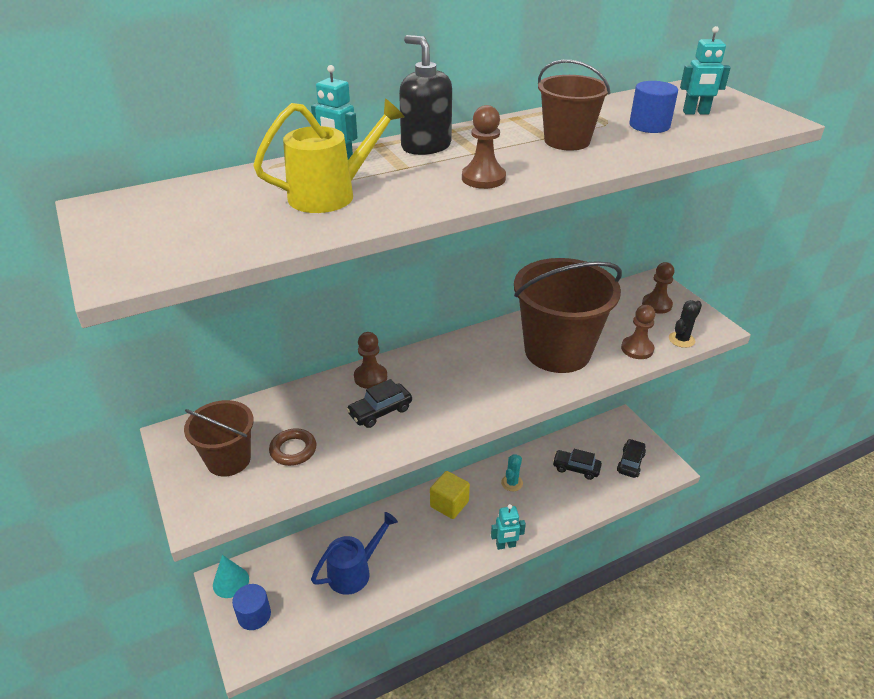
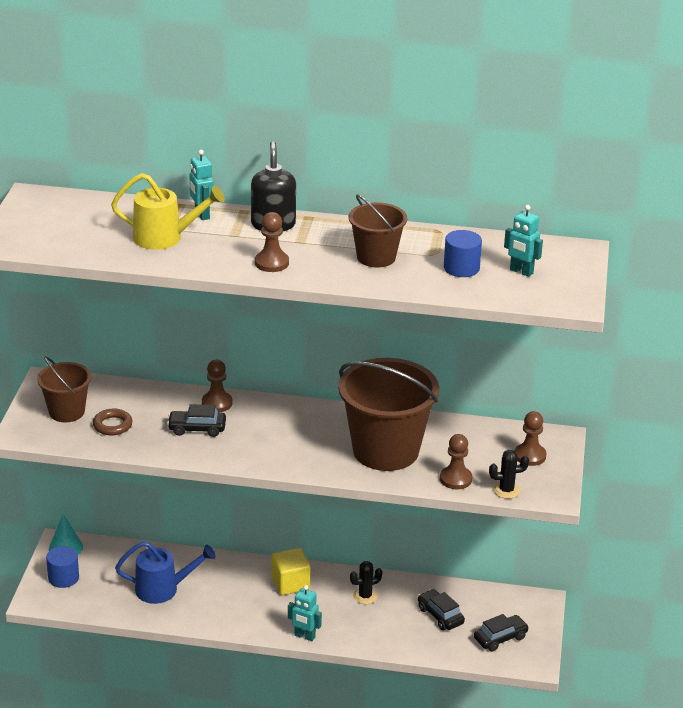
camera: 35 degrees right, 5 degrees down
(512, 483) = (365, 596): turquoise cactus -> black cactus

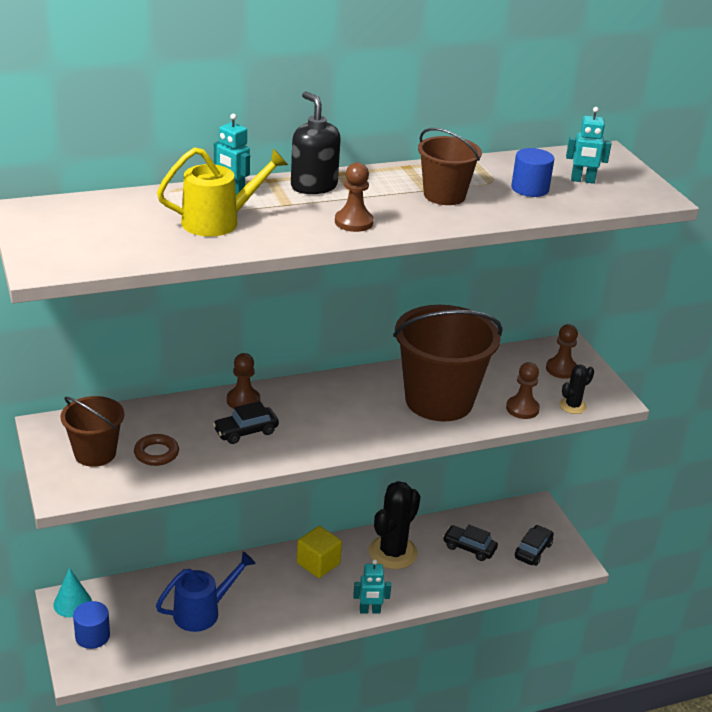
camera: 30 degrees left, 0 degrees up
(365, 596) = (393, 552): black cactus -> black cactus, size x2.01

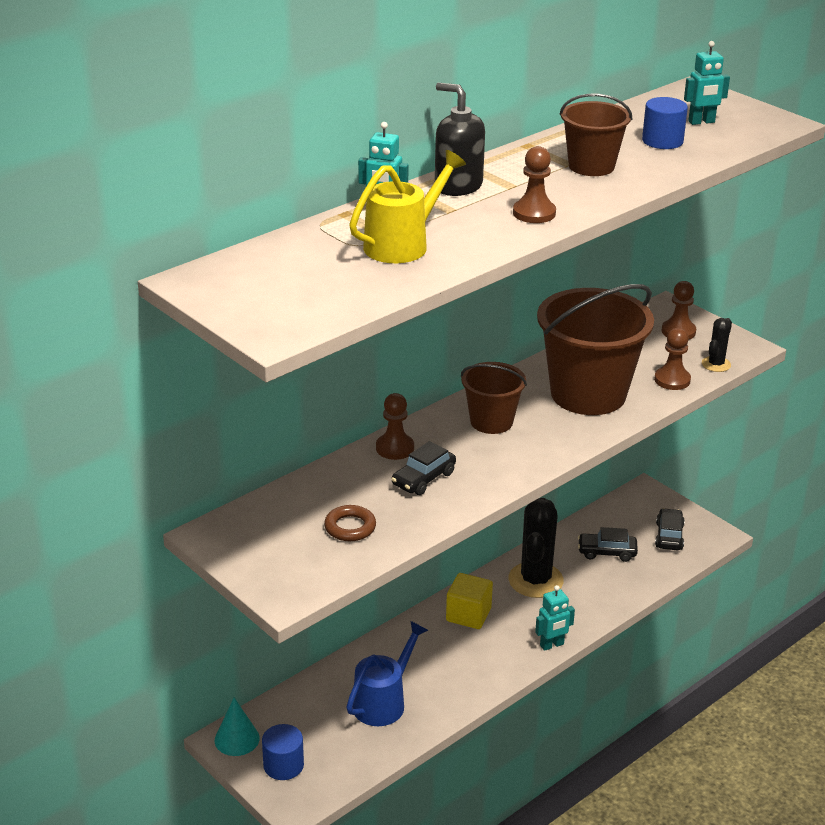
camera: 20 degrees left, 0 degrees up
(95, 453) = (285, 546): brown bucket -> brown bucket (491, 421)

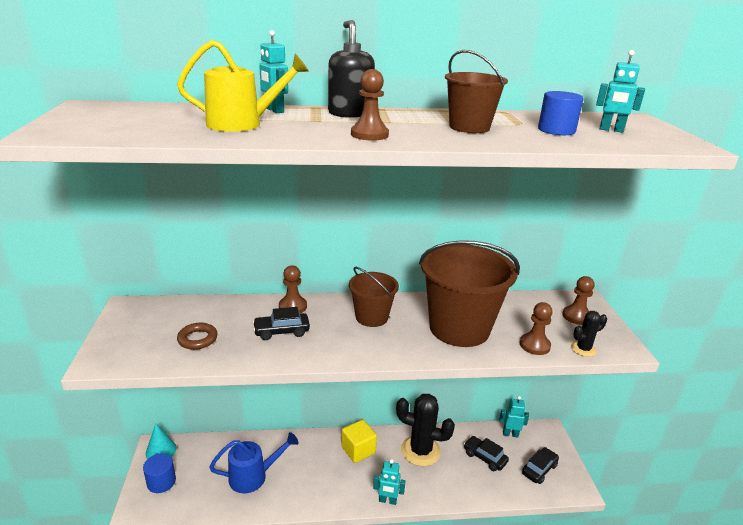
camera: 35 degrees right, 5 degrees down
(535, 580) = (420, 451): black cactus -> black cactus turned 60 degrees clockwise
(610, 515) = (510, 434): none -> turquoise robot

